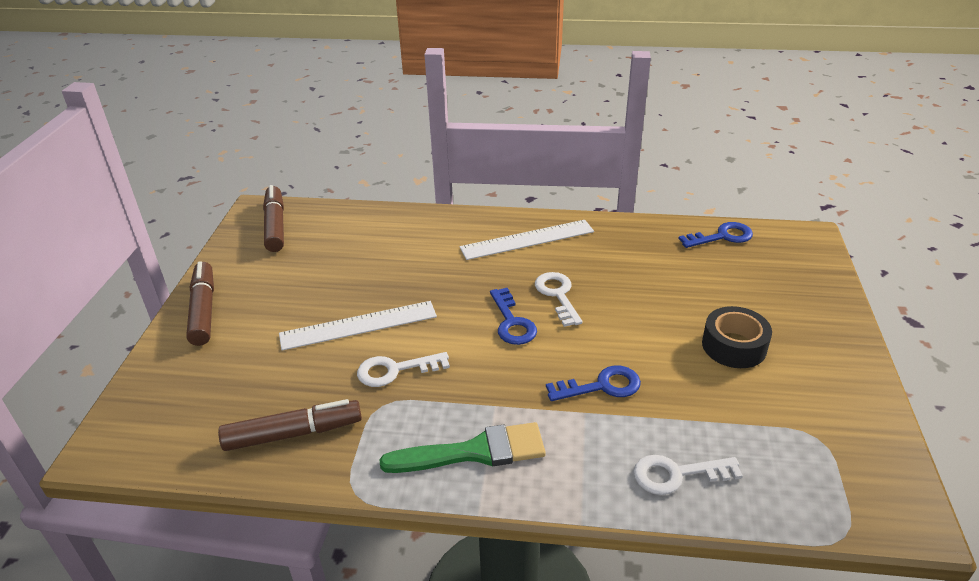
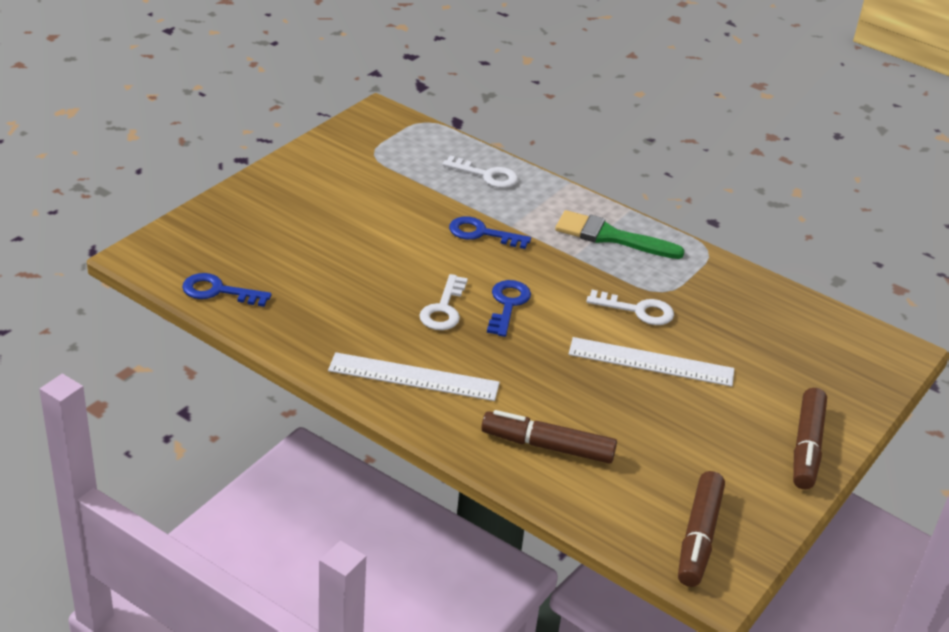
camera: 155 degrees left, 0 degrees up
(293, 433) = (741, 300): brown marker -> brown marker (547, 446)
(734, 346) = (349, 214): black tape -> none

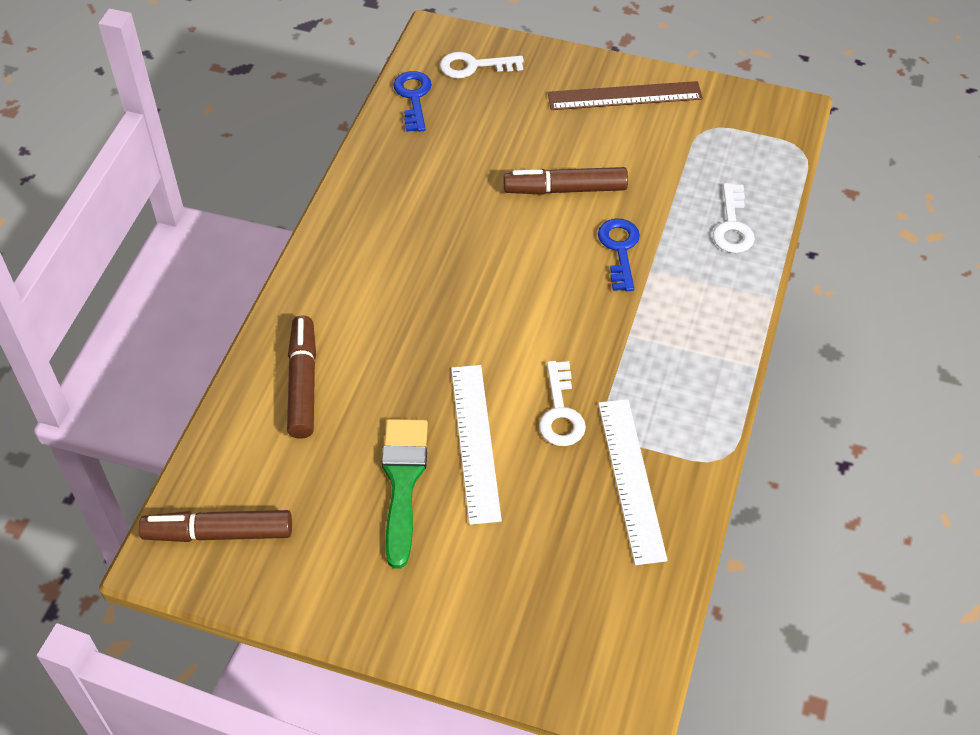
camera: 75 degrees right, 15 degrees up
(306, 179) = (624, 96): none -> brown ruler
(413, 377) = (358, 260): white ruler -> white ruler (631, 479)
(443, 309) = (473, 253): white key -> white key (474, 66)
(507, 305) = (508, 300): blue key -> none
(610, 237) = (686, 359): green brush -> green brush (403, 482)
(806, 447) = (397, 613): brown marker -> brown marker (565, 189)

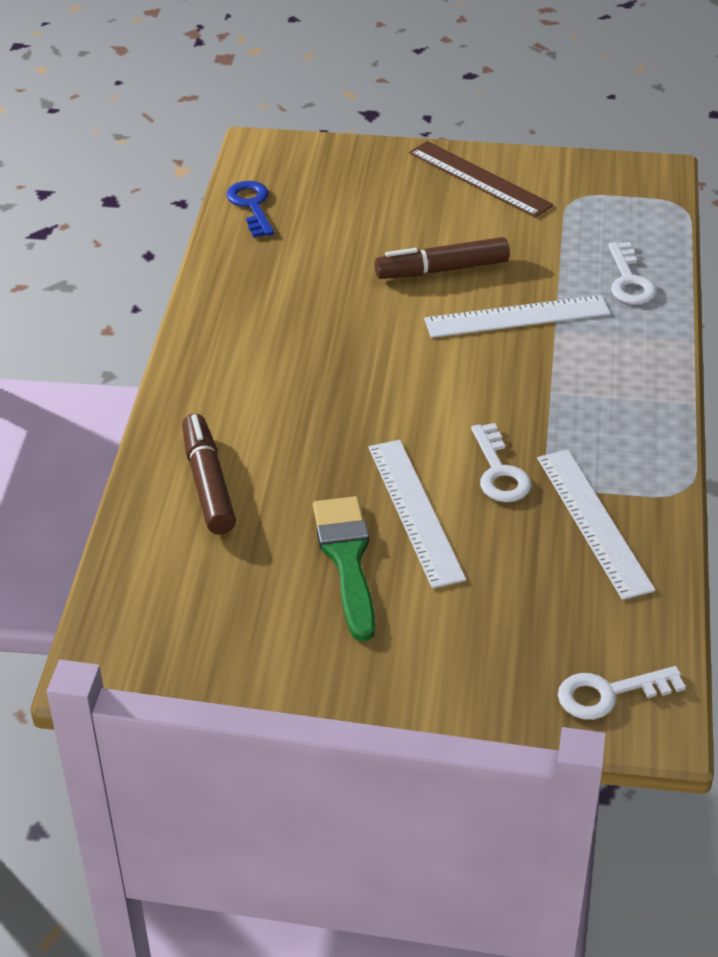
camera: 10 degrees left, 10 degrees down
(219, 533) = (155, 636): brown marker -> none
(474, 66) = (309, 170): white key -> white key (609, 694)
(620, 250) = (517, 317): blue key -> white ruler
(624, 96) = (479, 179): brown ruler -> brown ruler turned 60 degrees clockwise

